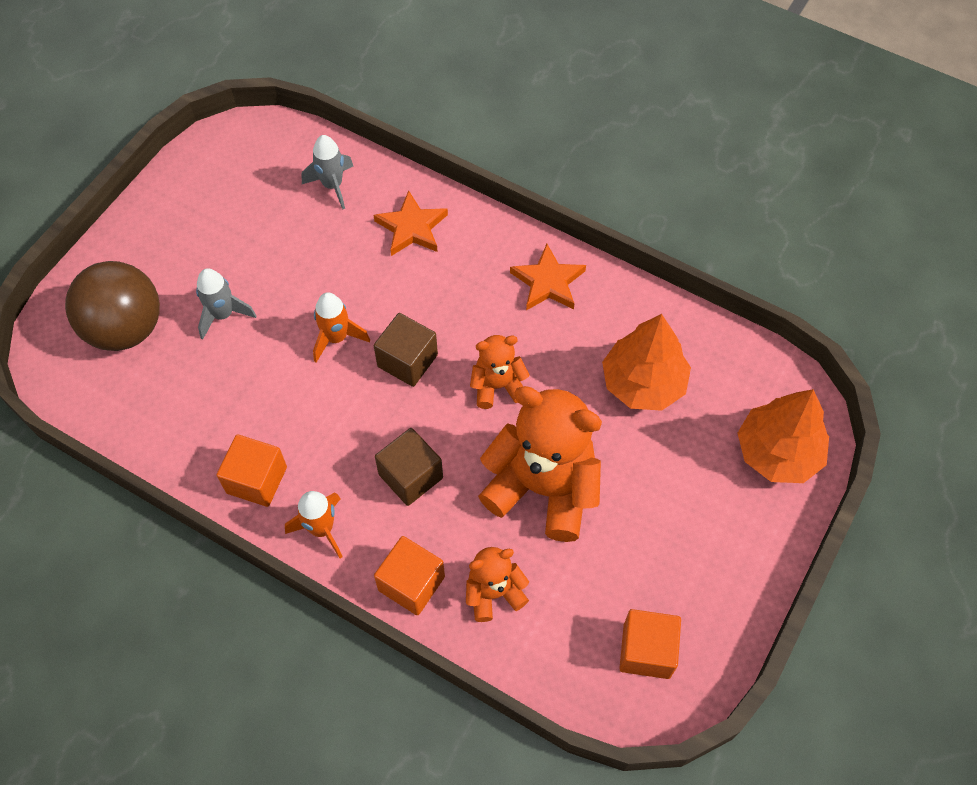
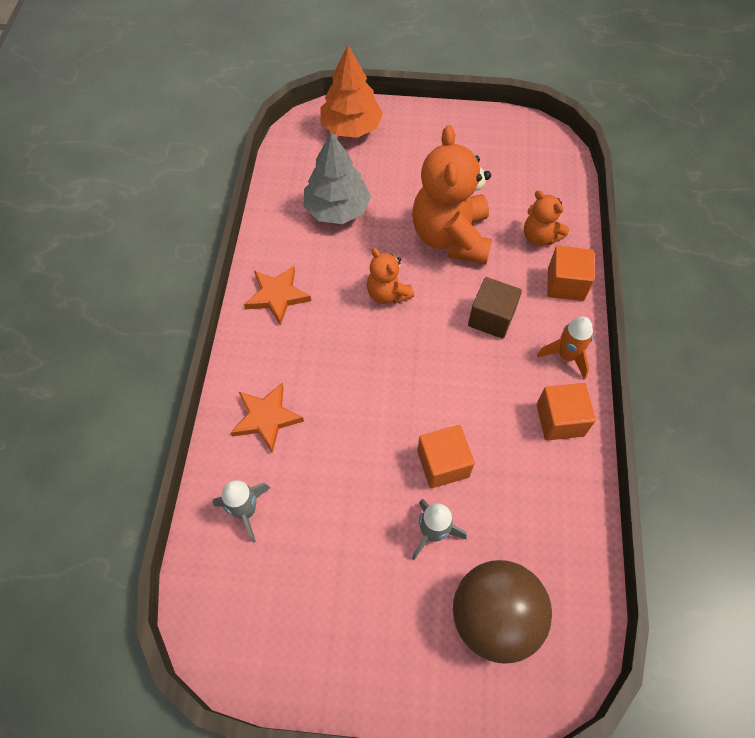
camera: 115 degrees left, 0 degrees up
(336, 338) = (406, 425): orange rocket -> none
(407, 361) = (399, 362): brown cube -> none
(643, 383) = (337, 209): orange tree -> grey tree
(646, 650) = (521, 151): orange cube -> orange cube (443, 464)

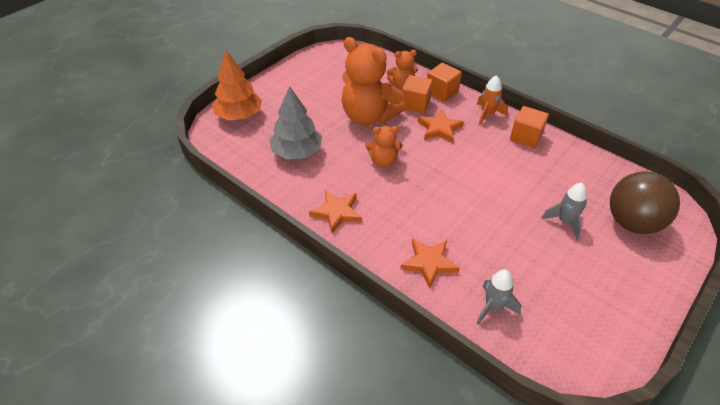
camera: 55 degrees left, 15 degrees down
(443, 464) = (522, 196): orange cube -> orange cube (415, 104)
(491, 318) = (439, 129): brown cube -> orange star

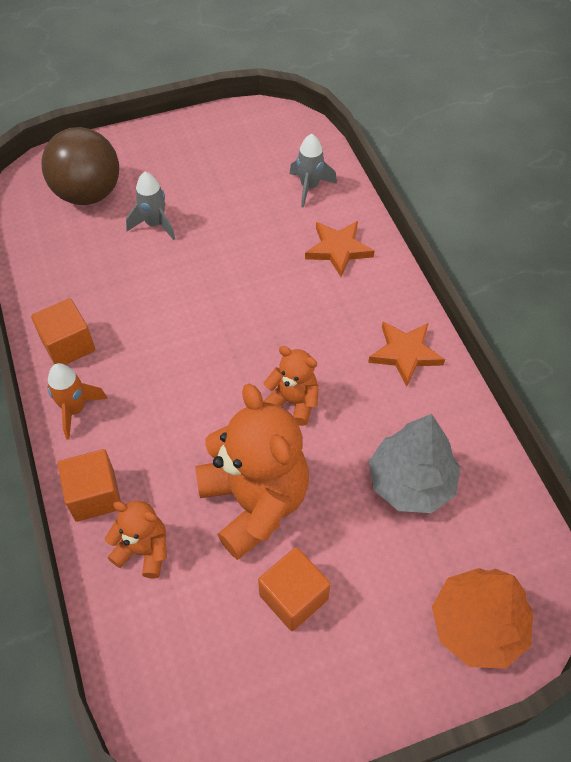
camera: 150 degrees left, 10 degrees up
(415, 104) = (160, 490): orange cube -> orange cube (293, 597)
(439, 129) = (169, 419): orange star -> none

